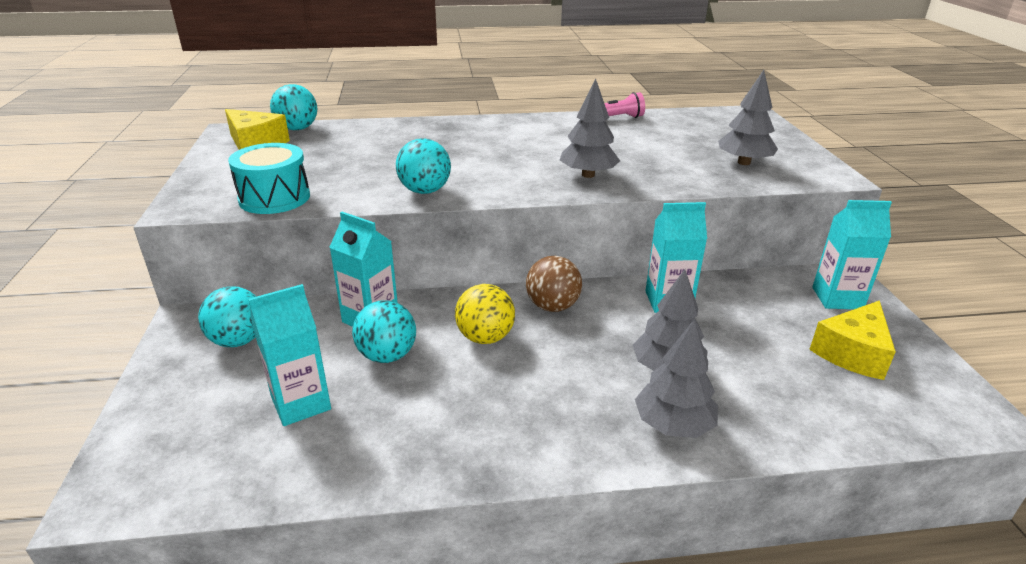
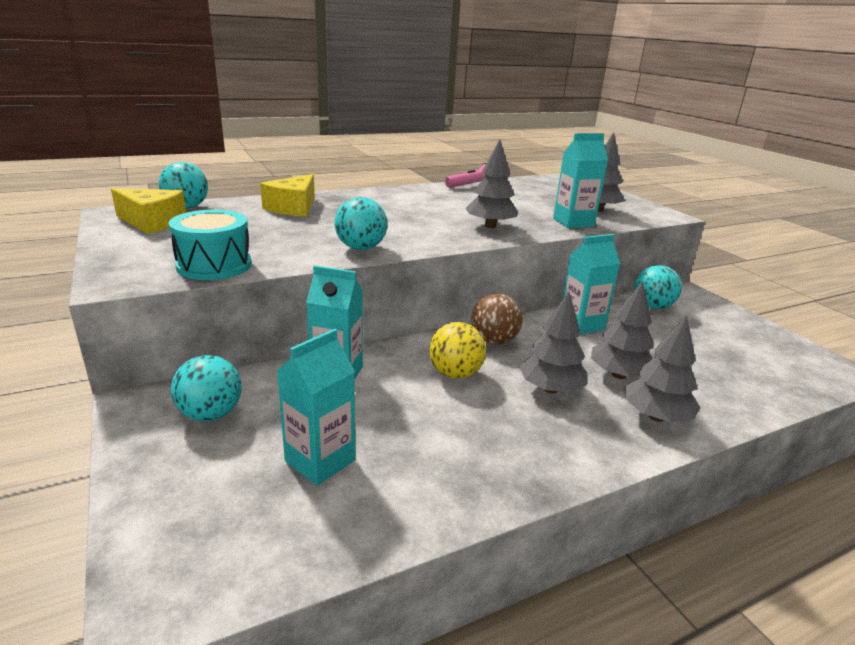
camera: 20 degrees left, 5 degrees down
(387, 355) = (376, 403): turquoise ball -> turquoise ball (652, 306)
(575, 371) = (550, 389): none -> grey tree
(837, 298) = (695, 307): turquoise carton -> turquoise carton (573, 222)
(852, 352) = (734, 343): yellow cheese -> yellow cheese (293, 208)

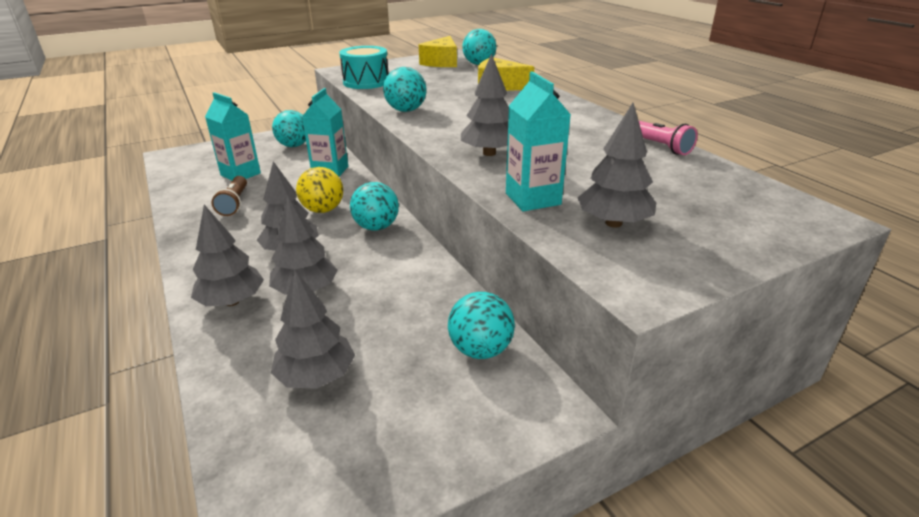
camera: 90 degrees right, 5 degrees up
(432, 450) = (234, 203): none -> brown flashlight
(494, 341) = (376, 227): brown ball -> turquoise ball
(581, 324) = (415, 280): turquoise carton -> none
(719, 364) = (316, 376): none -> grey tree

